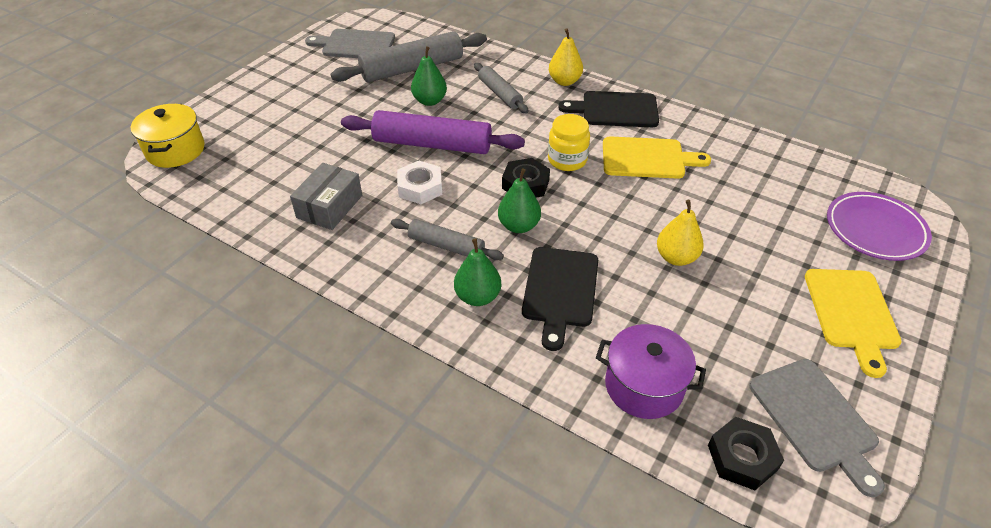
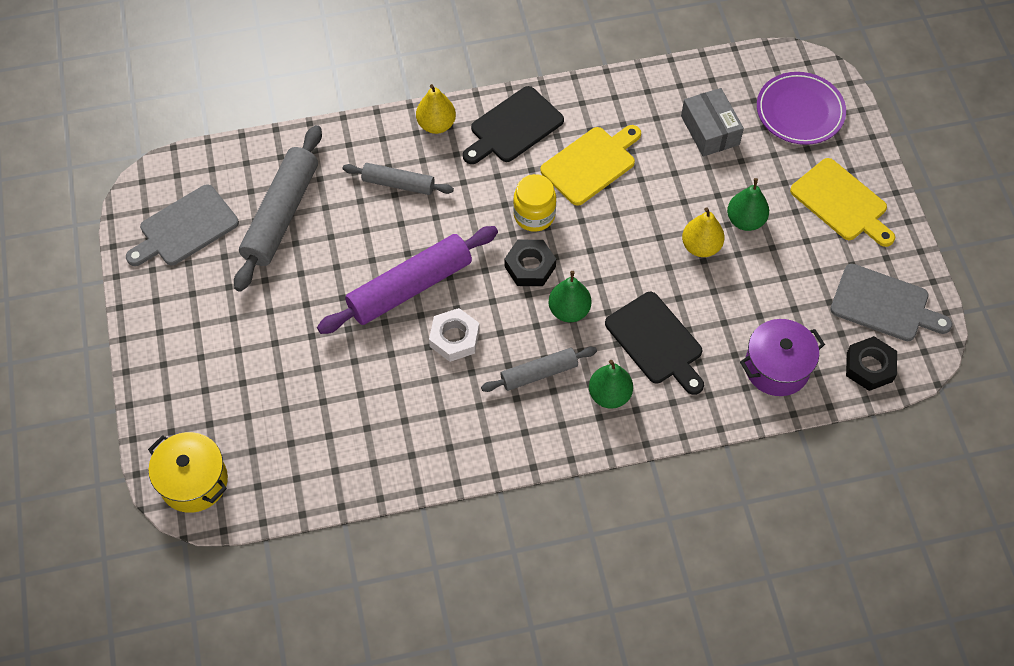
camera: 45 degrees left, 15 degrees up
(329, 206) = (407, 417): grey box -> grey box (710, 130)
(430, 101) = (347, 241): green pear -> green pear (745, 220)

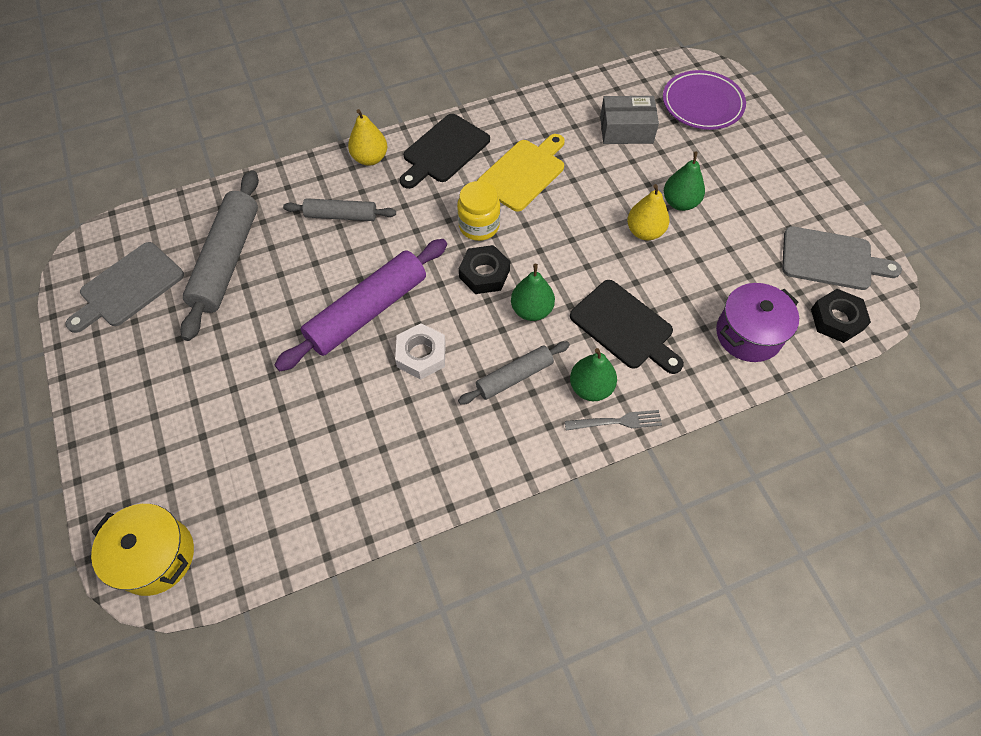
camera: 10 degrees left, 0 degrees up
(627, 431) = (618, 421): none -> grey fork
(710, 130) = (626, 130): grey box -> grey box turned 60 degrees counterclockwise
(841, 202) = (763, 175): yellow cutting board -> none

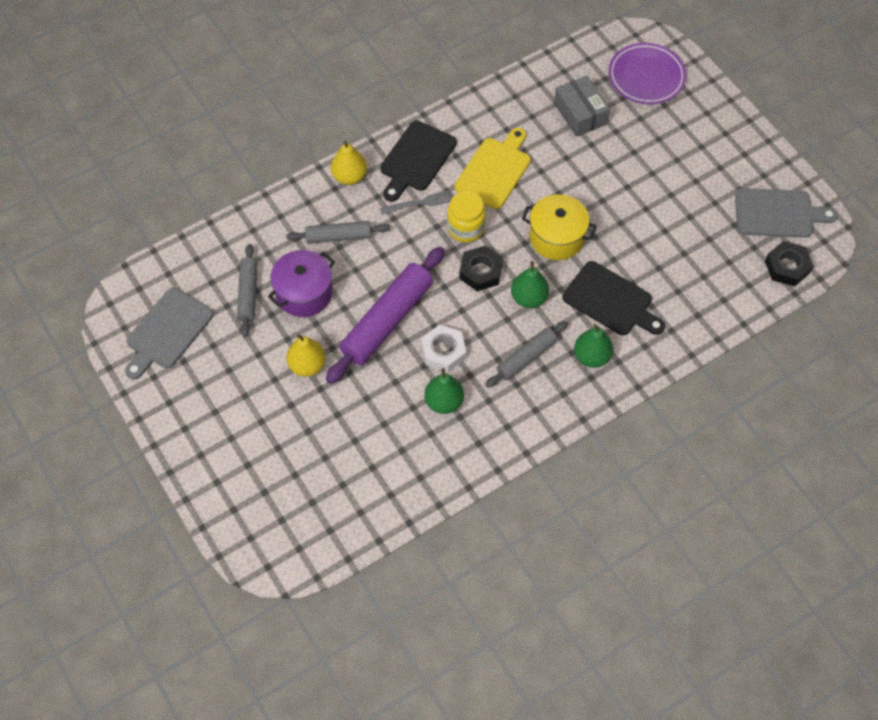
camera: 10 degrees left, 0 degrees up
(156, 556) = (272, 545): yellow pot -> yellow pot (556, 237)
(227, 260) = (248, 294): grey rolling pin -> grey rolling pin, size x0.57
(618, 421) = (619, 381): grey fork -> grey fork (421, 203)
(626, 130) = (580, 113): grey box -> grey box turned 75 degrees clockwise
(644, 232) = (613, 212): yellow pear -> yellow pear (307, 365)
(680, 202) = (640, 179): green pear -> green pear (444, 402)
(748, 334) = (715, 291): purple pot -> purple pot (304, 293)

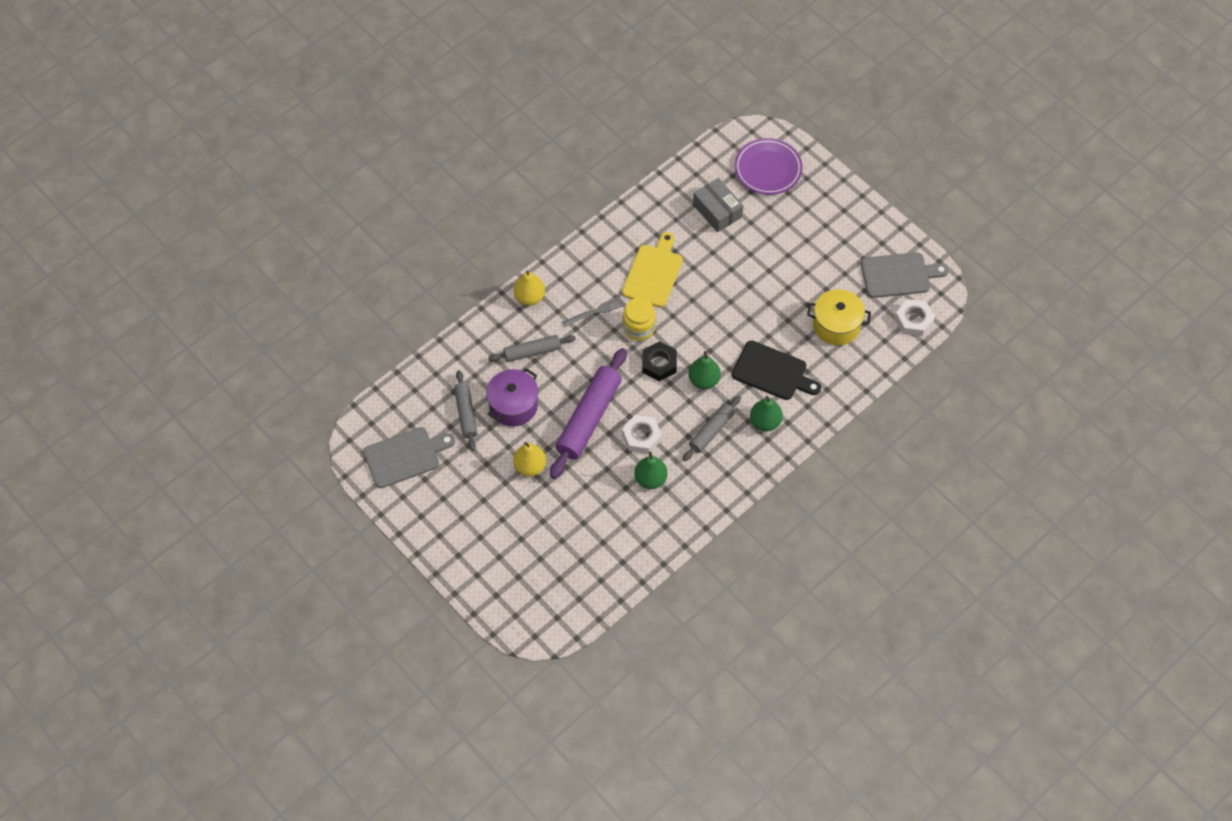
camera: 10 degrees left, 0 degrees up
(167, 331) = (405, 456): grey cutting board -> grey cutting board turned 135 degrees counterclockwise
(416, 159) = (584, 273): black cutting board -> none
(556, 237) = (717, 324): yellow pot -> yellow pot (836, 325)
(787, 267) = (913, 320): black nut -> white nut

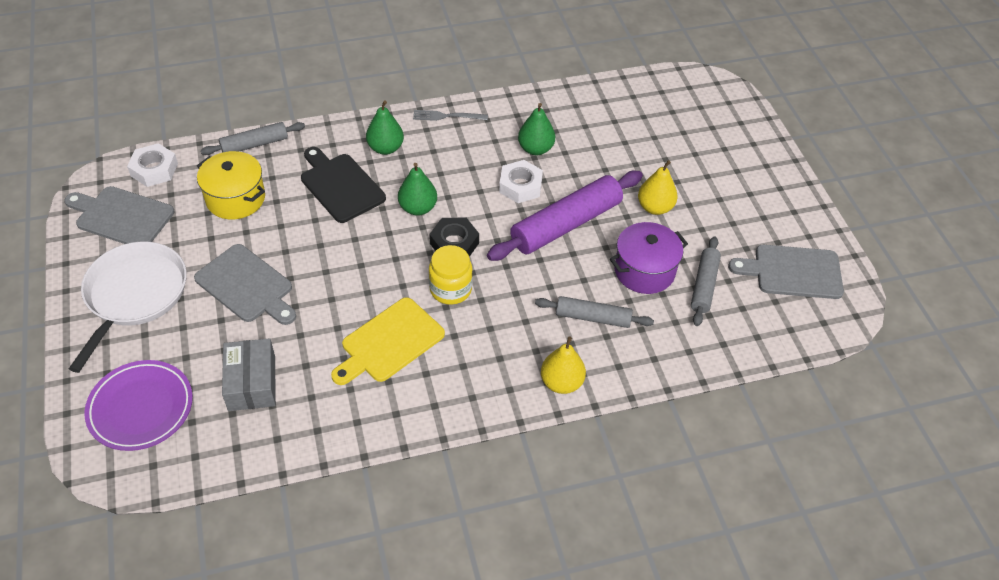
camera: 155 degrees left, 10 degrees down
(596, 311) = (489, 329): grey fork -> grey fork (446, 116)
(711, 431) = (445, 162): grey rolling pin -> grey rolling pin (254, 144)
(772, 267) = (246, 285): none -> grey cutting board
(836, 228) = (134, 295): none -> white pan

